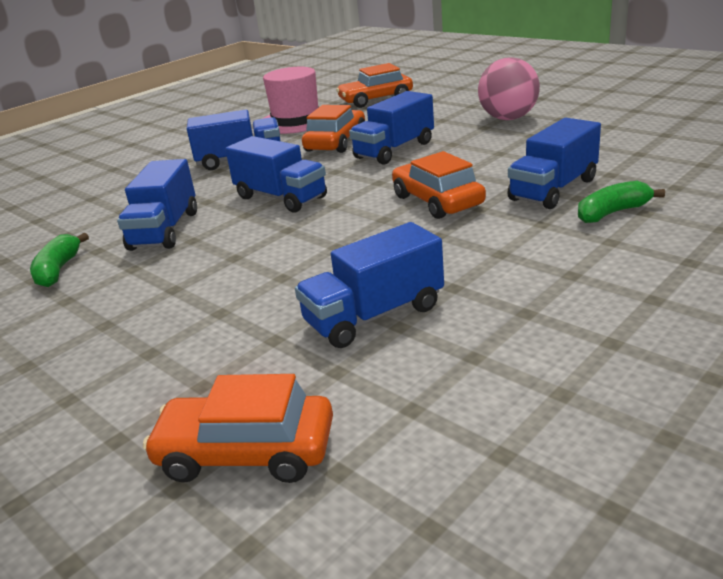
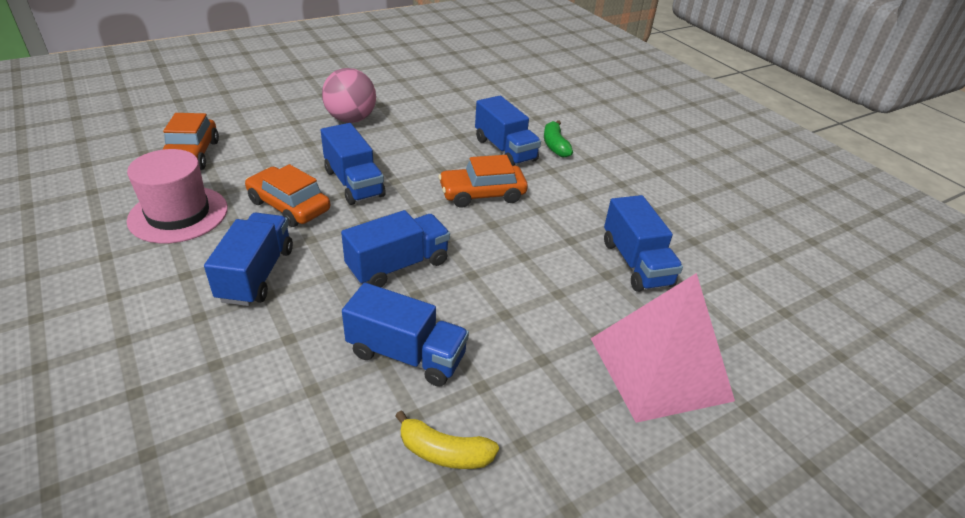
camera: 80 degrees left, 10 degrees up
(58, 270) = (444, 452): green banana -> yellow banana
(175, 360) = (659, 368): none -> pink pyramid
(246, 452) = (767, 345): orange car -> none

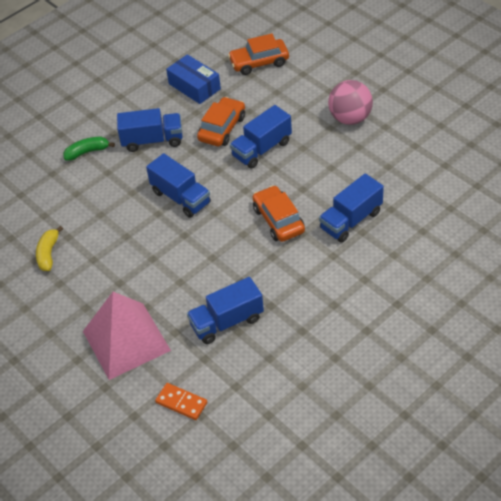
camera: 85 degrees right, 10 degrees up
(178, 214) = (194, 86): pink hat -> blue box
(406, 354) = (108, 222): blue truck -> none
(555, 145) = (375, 252): green banana -> green banana (87, 152)
(768, 326) = (181, 402): none -> orange domino

